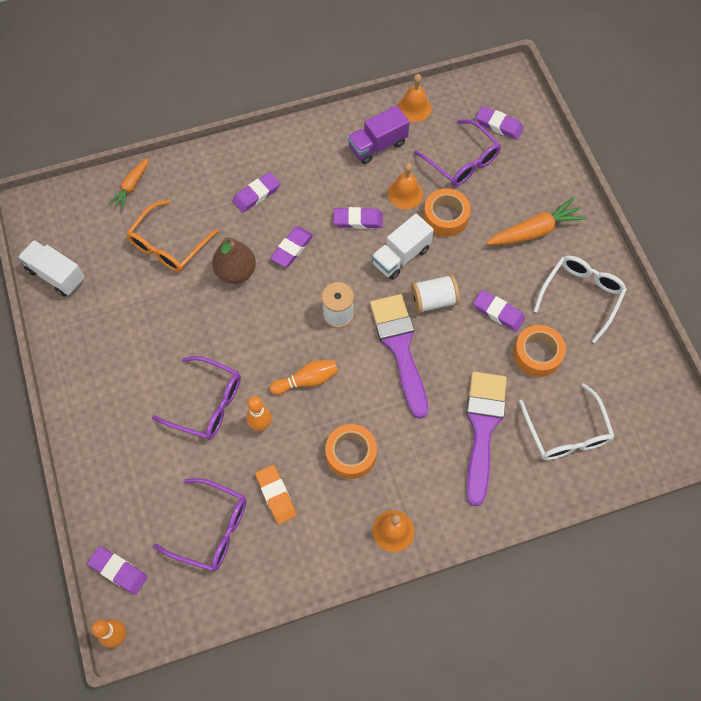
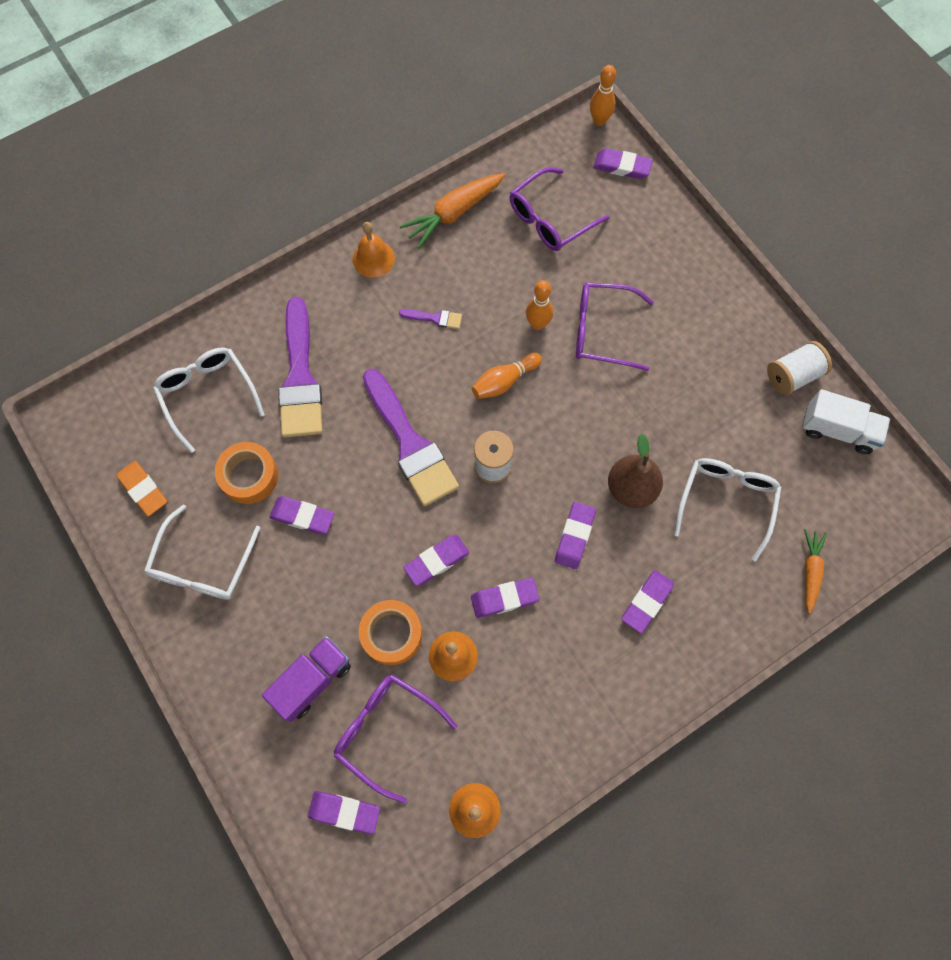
camera: 165 degrees right, 5 degrees up
(168, 245) = (726, 501): orange glasses -> white glasses
(211, 529) = (550, 219): purple glasses -> purple glasses turned 45 degrees counterclockwise
(276, 495) = (498, 262): orange eraser -> orange eraser (143, 489)
(351, 454) = (434, 318): orange tape -> purple brush
(377, 145) = (510, 726): purple truck -> purple truck (312, 680)
(401, 256) = (436, 561): white truck -> purple eraser
(433, 300) = (384, 512): white spool -> white spool (793, 375)
(535, 231) = (270, 643): orange carrot -> orange carrot (453, 213)

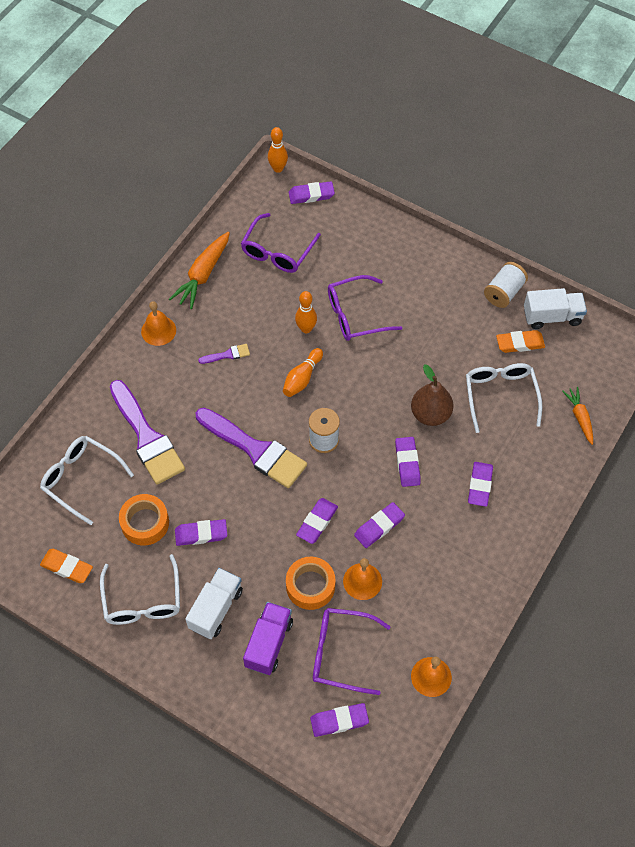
camera: 25 degrees left, 10 degrees down
(275, 612) = (216, 609): none -> white truck
(781, 447) = (520, 343): none -> orange eraser

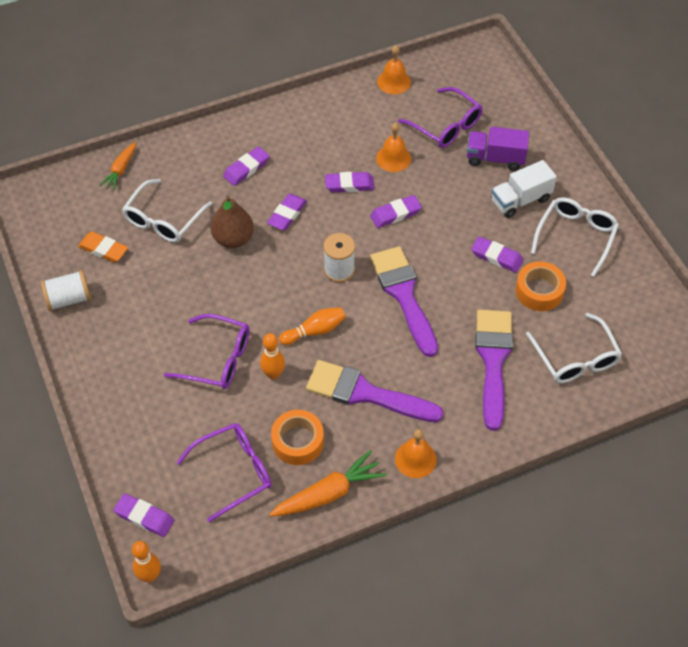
camera: 145 degrees left, 5 degrees down
(67, 567) = (627, 294): orange eraser -> none
(227, 355) = (366, 393): purple brush -> purple brush, size x2.36
(268, 643) = (495, 158): purple truck -> purple truck turned 45 degrees clockwise
(310, 586) = (435, 176): orange tape -> orange tape (298, 441)
(339, 721) = (478, 92): purple eraser -> none
(552, 316) = (53, 254): white truck -> none

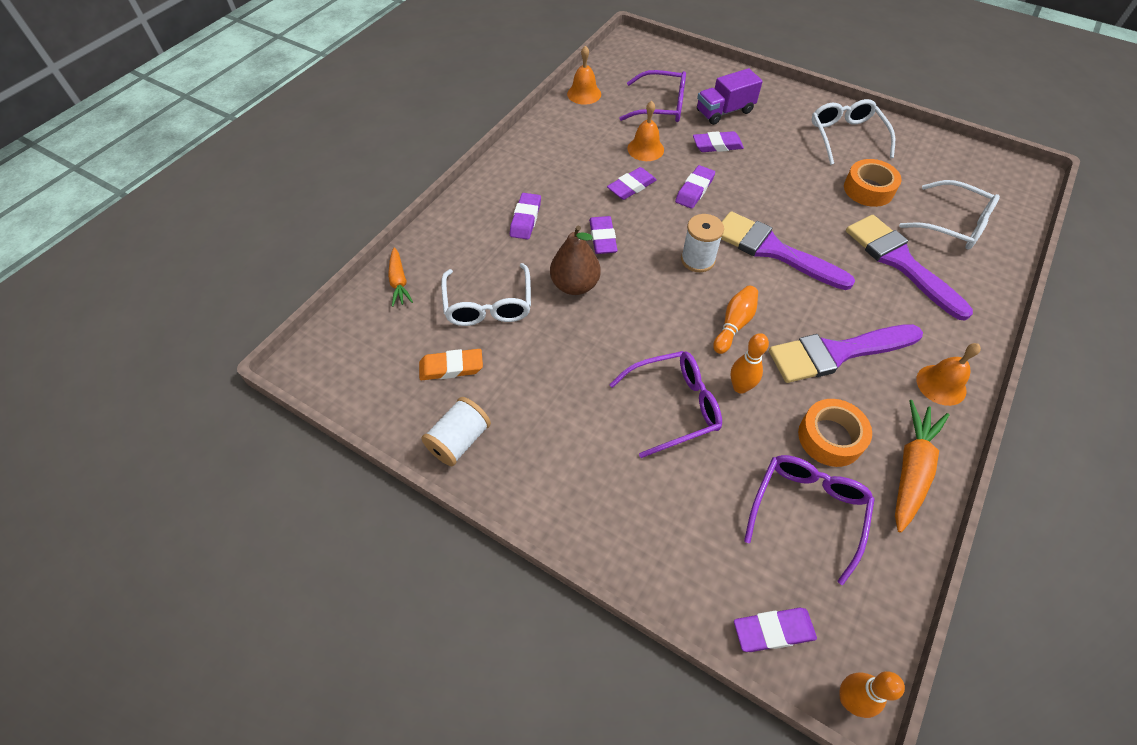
camera: 35 degrees left, 0 degrees up
(496, 257) = (808, 181): purple eraser -> purple eraser (717, 145)
(520, 200) = (777, 131): white truck -> none

